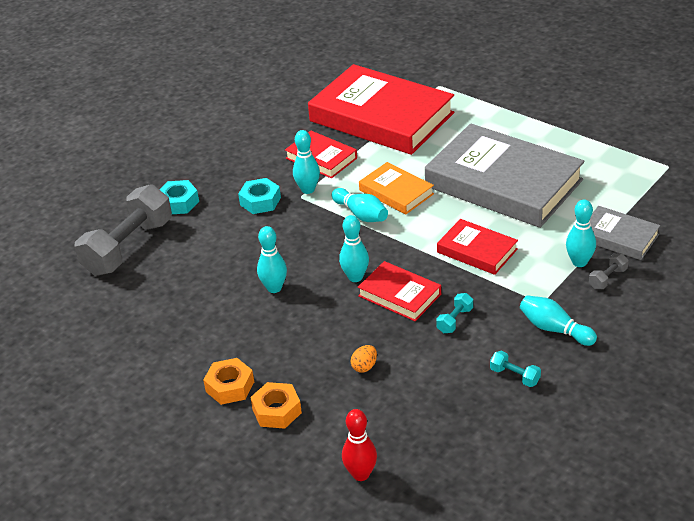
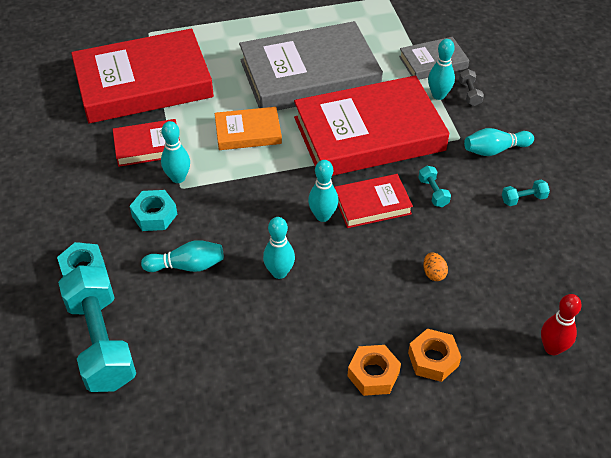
camera: 55 degrees left, 10 degrees up
(128, 247) = (101, 342): grey dumbbell -> turquoise dumbbell
(361, 214) = (250, 167): turquoise bowling pin -> turquoise bowling pin (187, 266)
(477, 251) = (369, 134): red book -> red book, size x2.09

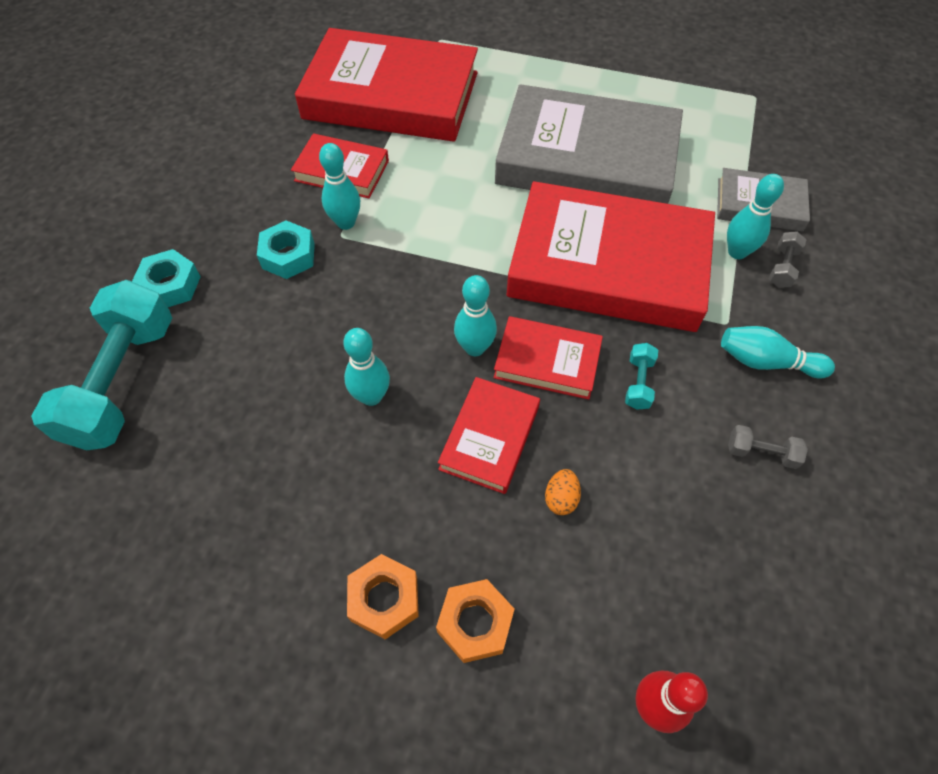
camera: 30 degrees right, 10 degrees up
(187, 266) = (277, 335): turquoise bowling pin -> none
(248, 132) = (463, 201): orange book -> none
(369, 261) = (490, 437): none -> red book
(523, 199) = (761, 453): turquoise dumbbell -> grey dumbbell

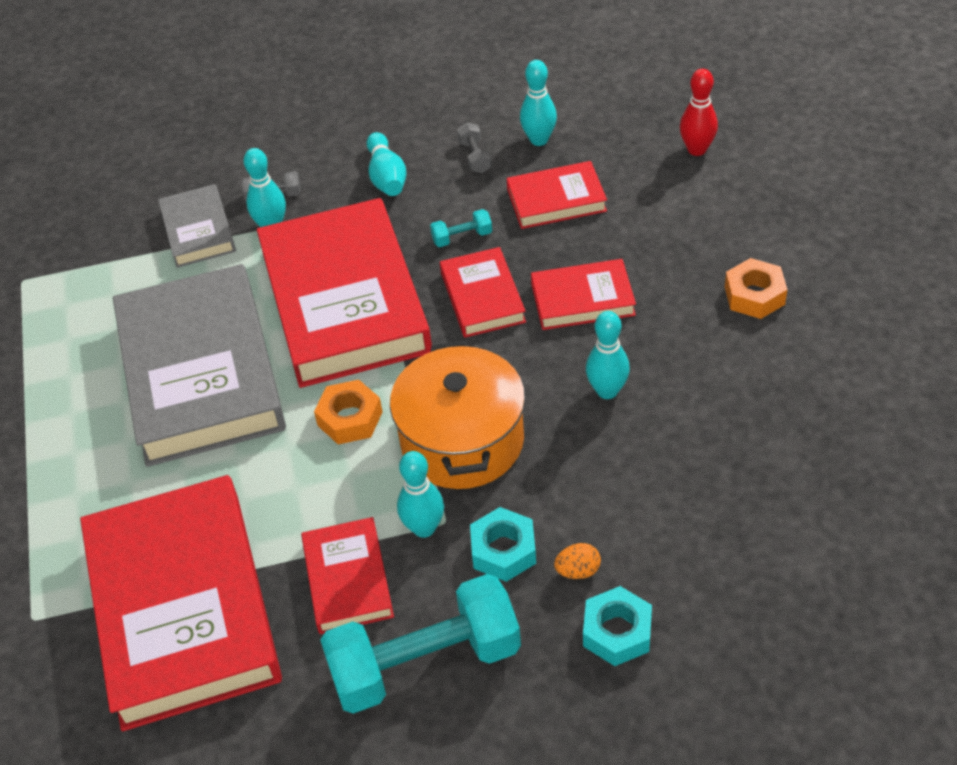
camera: 115 degrees left, 10 degrees down
(123, 382) = (747, 586): turquoise dumbbell -> turquoise dumbbell (425, 663)
(402, 276) = (462, 441): none -> orange pot
(475, 348) = (504, 348): turquoise bowling pin -> turquoise bowling pin (539, 140)
(475, 623) = (725, 244): orange nut -> orange nut (350, 418)
(561, 498) = (599, 240): orange egg -> orange egg (578, 571)
(646, 493) = (556, 200): none -> red book

